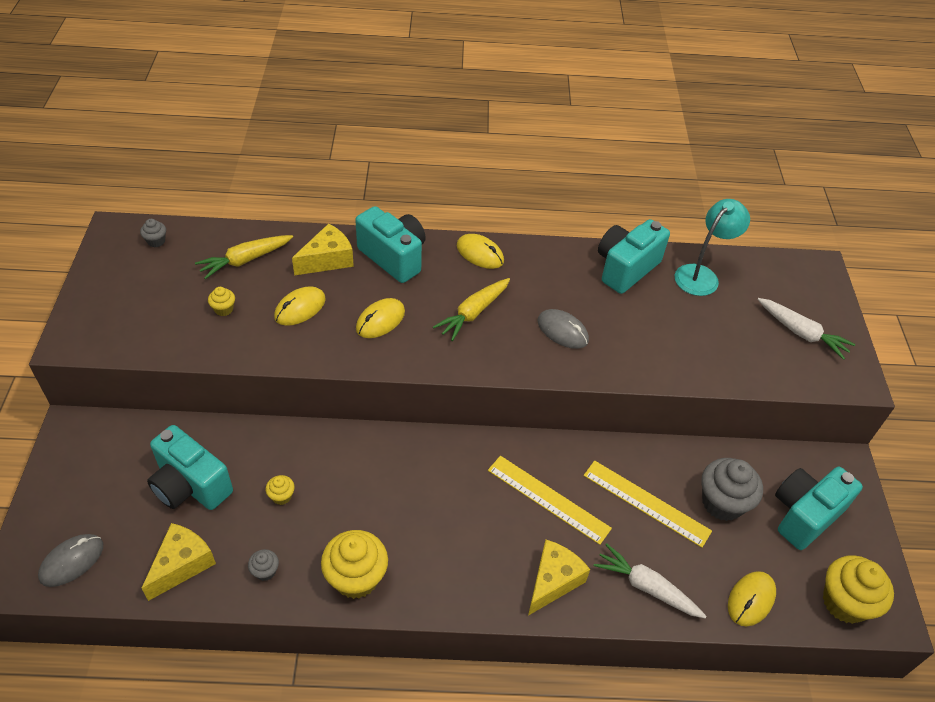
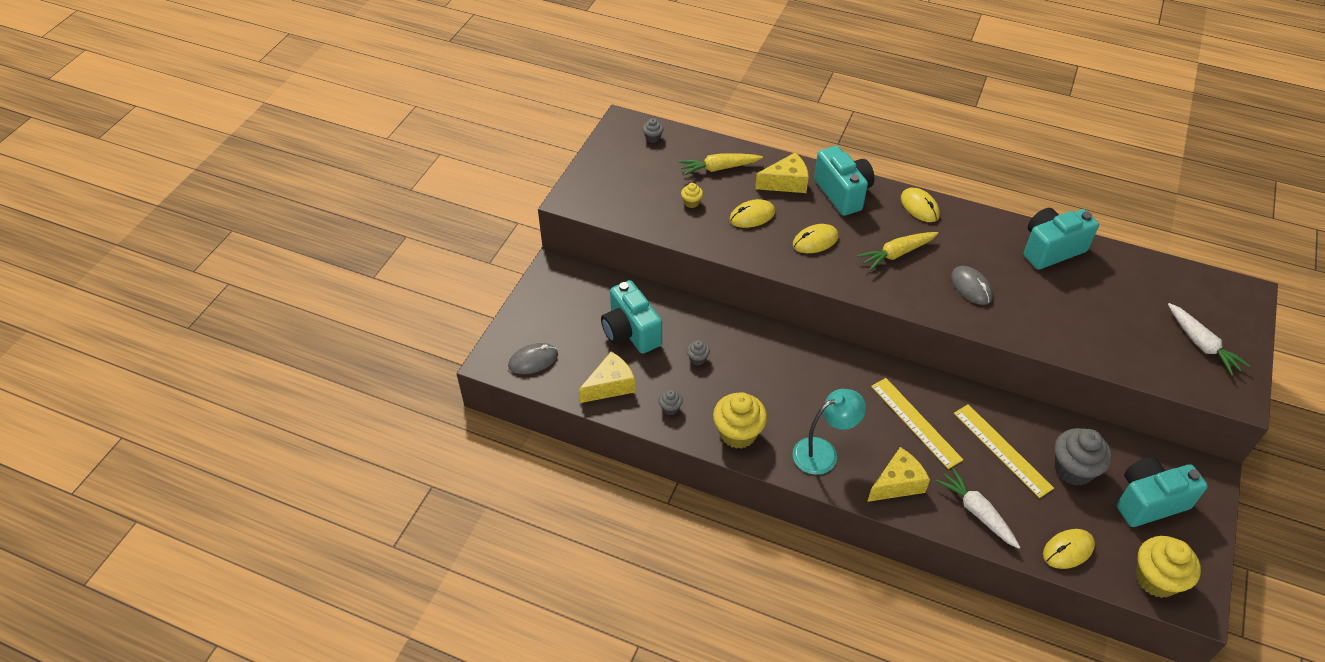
camera: 25 degrees right, 0 degrees up
(281, 496) = (697, 359): yellow cupcake -> grey cupcake
(701, 275) = (1123, 272): turquoise lamp -> turquoise lamp (823, 452)

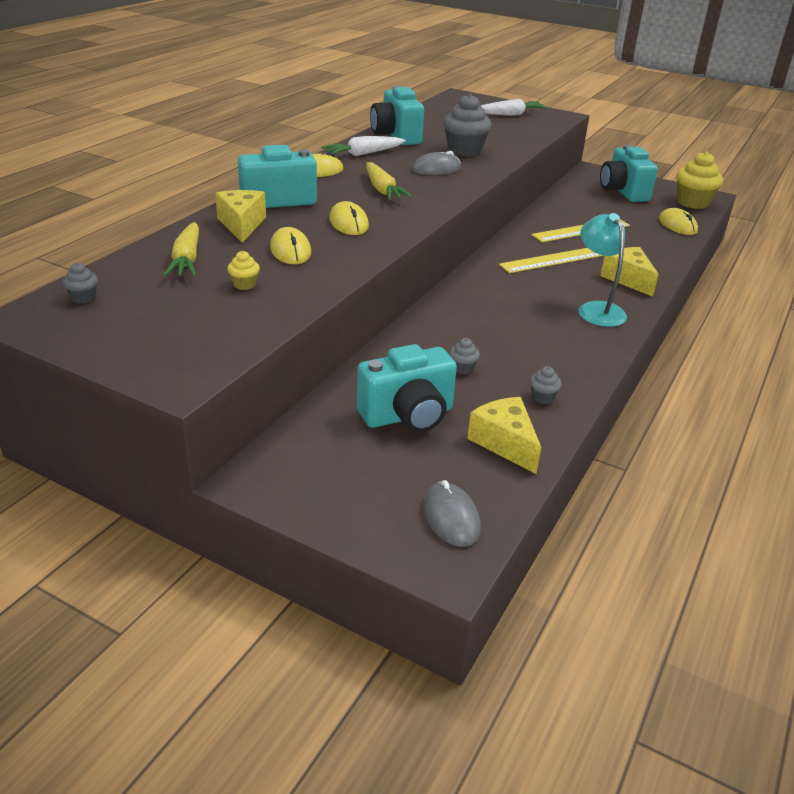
camera: 85 degrees left, 15 degrees down
(738, 433) = (577, 355): yellow cupcake -> none
(976, 512) = (650, 251): white carrot -> white carrot (363, 154)
(1073, 469) = (597, 209): grey cupcake -> grey cupcake (464, 151)

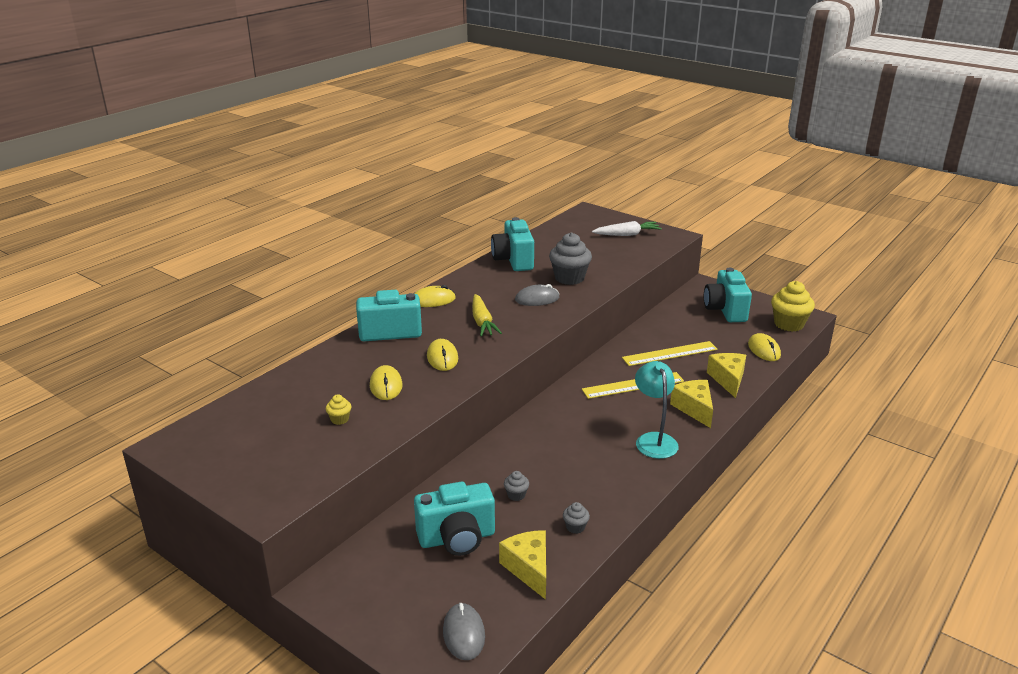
camera: 10 degrees right, 5 degrees down
(83, 298) = (214, 428): grey cupcake -> none
(187, 259) = (301, 393): yellow carrot -> none
(241, 225) = (353, 358): yellow cheese -> yellow cheese (728, 379)
(363, 154) = (478, 281): white carrot -> none

